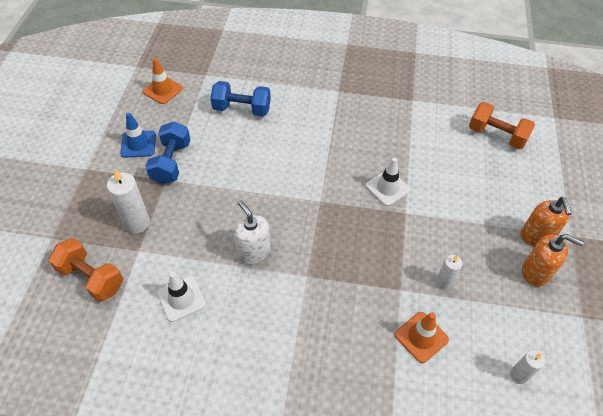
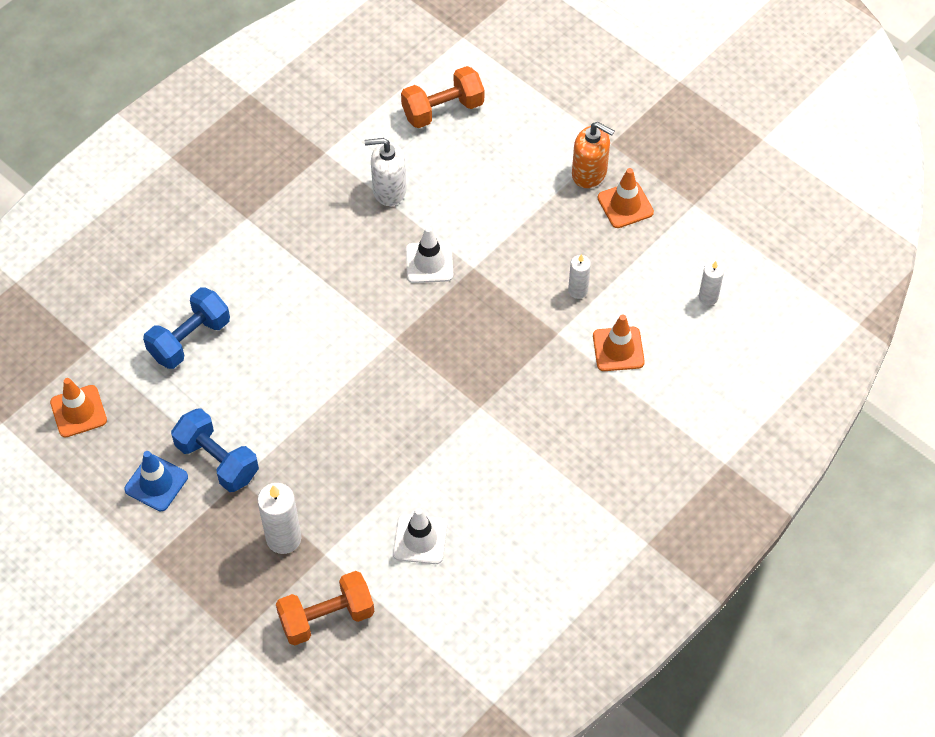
camera: 55 degrees left, 5 degrees up
(253, 252) = (412, 440): white soap dispenser -> white soap dispenser (389, 190)
(535, 272) = (625, 205): orange soap dispenser -> orange traffic cone

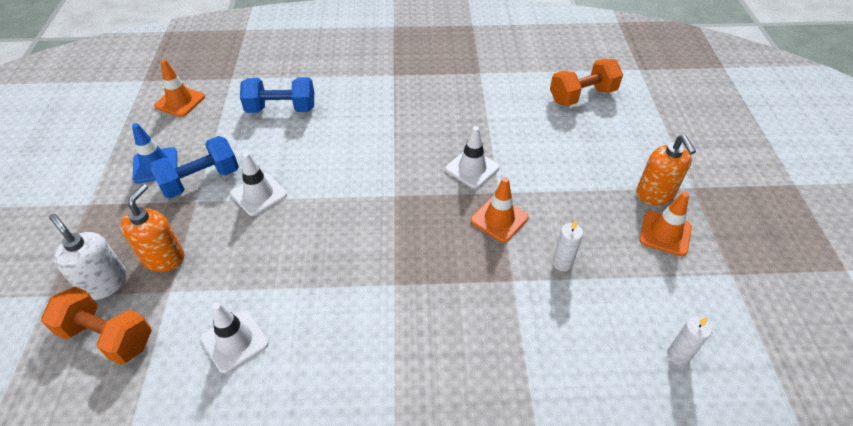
camera: 45 degrees right, 10 degrees down
(217, 460) = (201, 180): blue dumbbell -> blue dumbbell turned 60 degrees clockwise
(283, 538) = (164, 258): white candle -> orange soap dispenser
(285, 430) = (259, 194): none -> white traffic cone
(389, 190) = (495, 114): white soap dispenser -> white soap dispenser (105, 283)
(443, 110) = (582, 96): orange dumbbell -> orange dumbbell turned 45 degrees counterclockwise
(618, 349) = (551, 332): orange traffic cone -> orange traffic cone (499, 219)

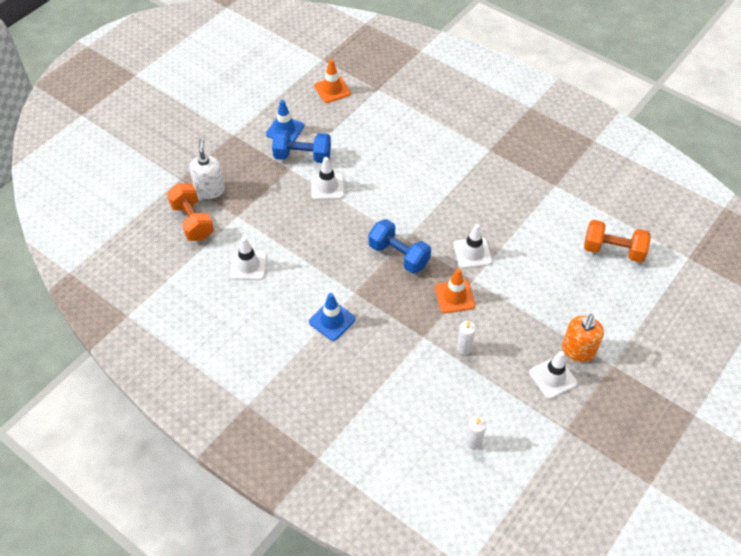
camera: 40 degrees right, 5 degrees up
(164, 258) = (248, 194): orange soap dispenser -> none
(281, 109) = (390, 133): blue dumbbell -> blue dumbbell (399, 255)
(399, 334) = (332, 320): none -> blue traffic cone
(665, 233) = (553, 378): orange traffic cone -> white traffic cone

